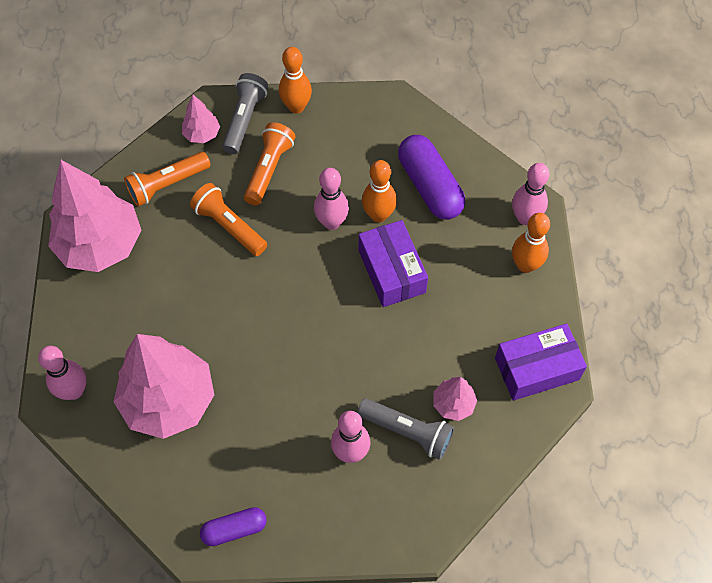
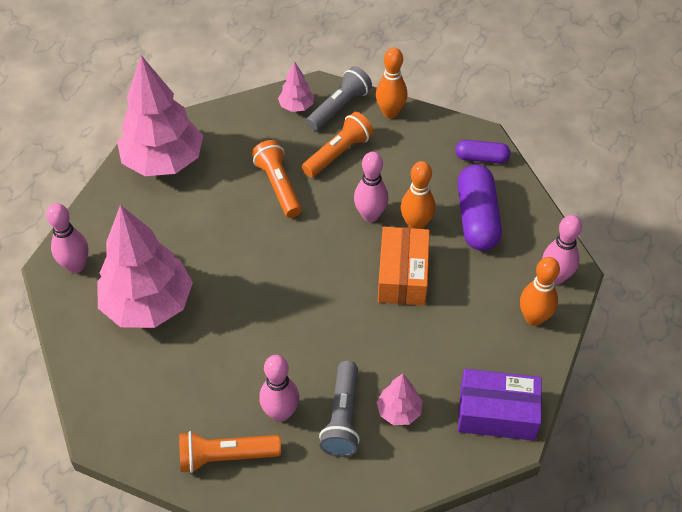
camera: 25 degrees right, 10 degrees down
(167, 185) = (245, 135): orange flashlight -> orange flashlight (226, 457)
(234, 529) = (142, 434): purple capsule -> purple capsule (481, 158)
(392, 271) = (403, 275): purple box -> orange box
(407, 432) = (342, 417): grey flashlight -> grey flashlight turned 45 degrees clockwise

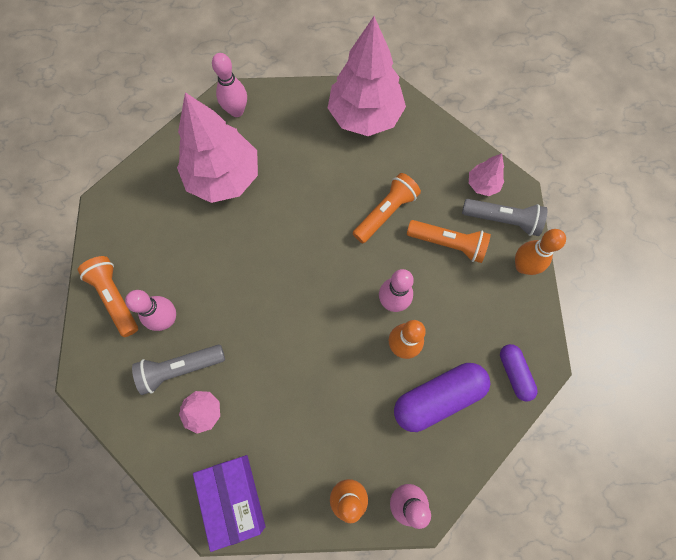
camera: 65 degrees right, 20 degrees up
(403, 275) = (341, 357): orange box -> none

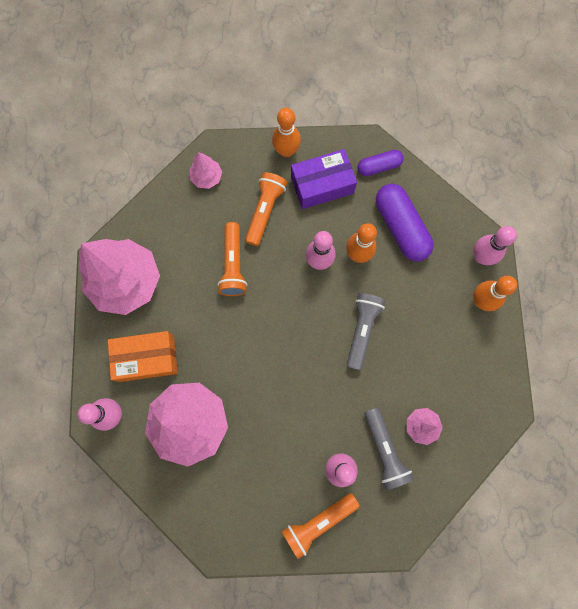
camera: 90 degrees left, 5 degrees up
(233, 498) = (489, 394): purple box -> purple box (322, 185)
(288, 136) = (147, 358): none -> orange box
(385, 213) = (233, 265): orange flashlight -> orange flashlight turned 135 degrees counterclockwise
(502, 220) = (242, 163): grey flashlight -> grey flashlight (362, 330)

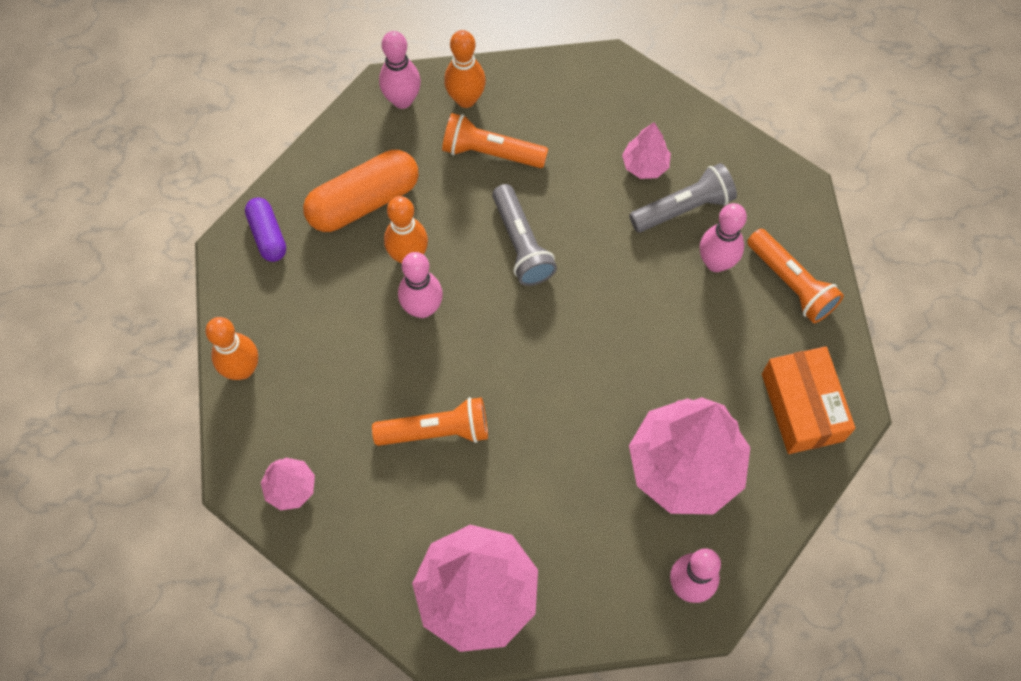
camera: 95 degrees left, 10 degrees down
(147, 358) = (597, 545): orange box -> orange box (802, 407)
(265, 211) = (346, 392): orange flashlight -> orange flashlight (490, 152)
(322, 185) = (299, 312): purple box -> none
(362, 330) = (521, 244): grey flashlight -> grey flashlight turned 120 degrees counterclockwise
(401, 227) = (363, 201): purple capsule -> orange capsule

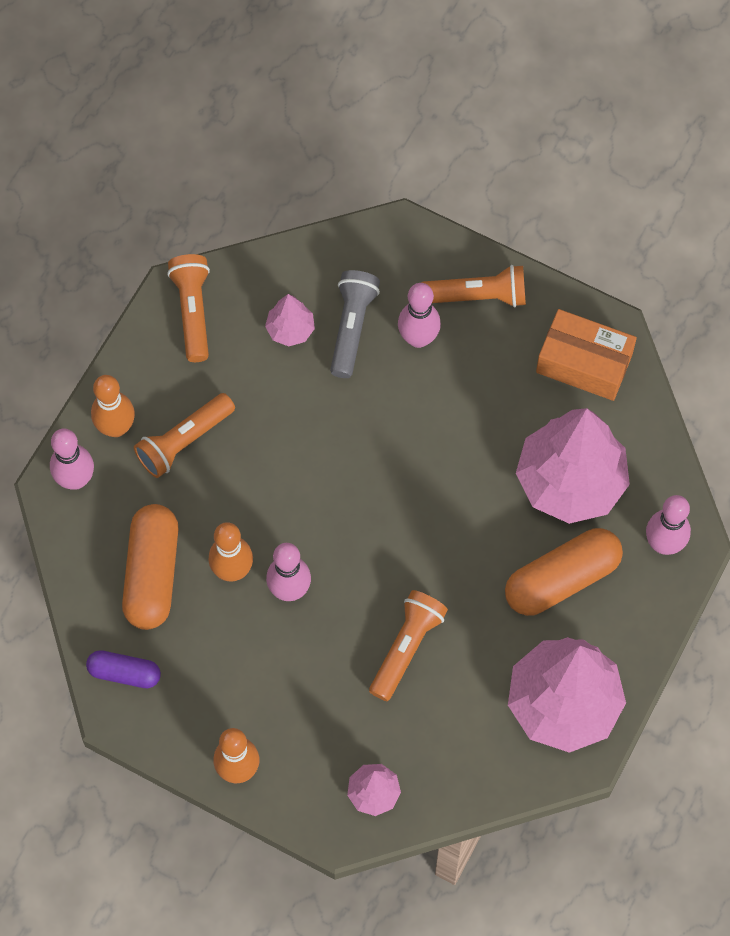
camera: 55 degrees left, 0 degrees up
(521, 244) = (289, 474): grey flashlight -> none
(590, 518) = (561, 579): none -> orange capsule
(603, 89) = (193, 312): none -> orange flashlight

